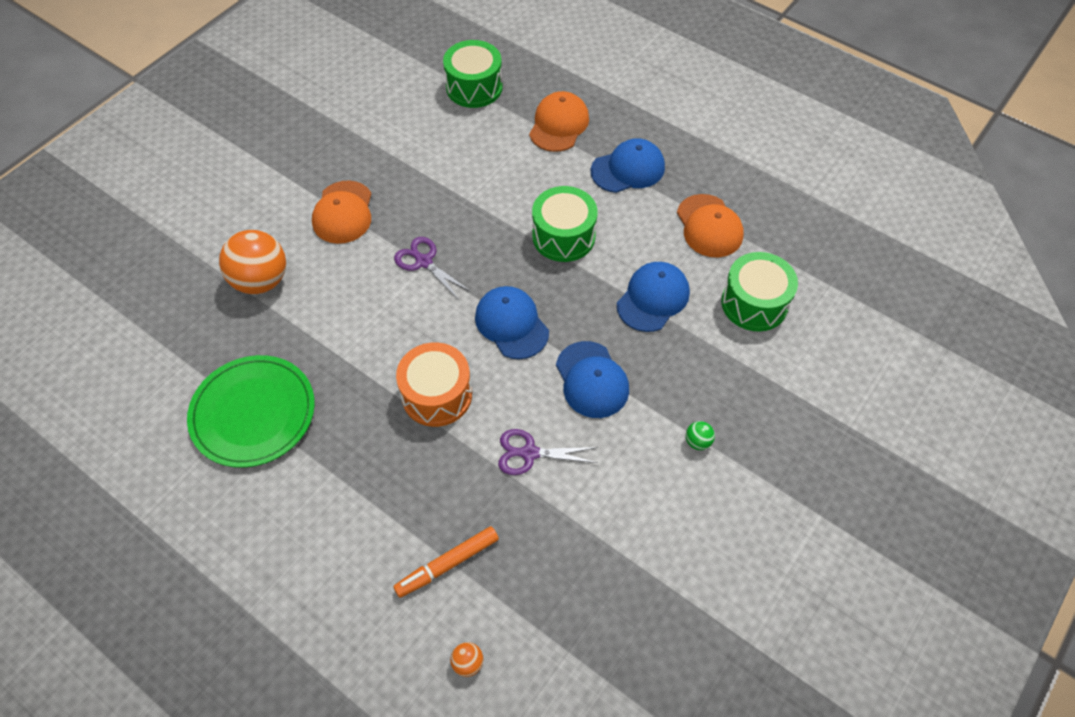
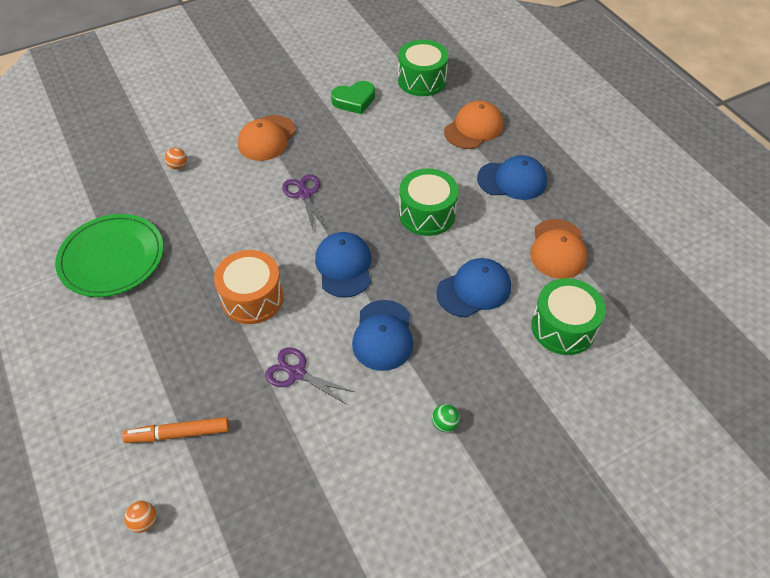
camera: 25 degrees right, 5 degrees down
(261, 280) = (178, 166): orange ball -> orange ball, size x0.41
(414, 135) = (354, 100): none -> green heart

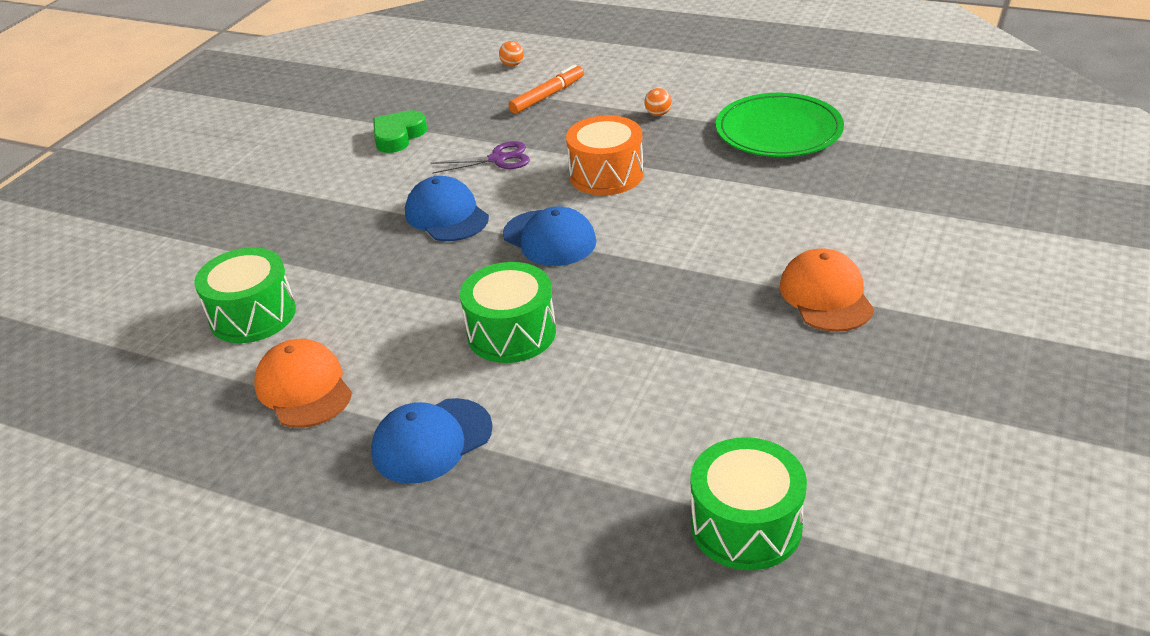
camera: 145 degrees right, 15 degrees down
(178, 166) = (866, 214): orange ball -> orange ball (658, 114)
(304, 194) = (684, 269): purple scissors -> none
(354, 100) = (798, 416): green heart -> green heart (398, 136)
(444, 424) = (331, 197): green ball -> none
(473, 128) = (564, 489): orange cap -> none
(474, 290) = (383, 294): blue cap -> none

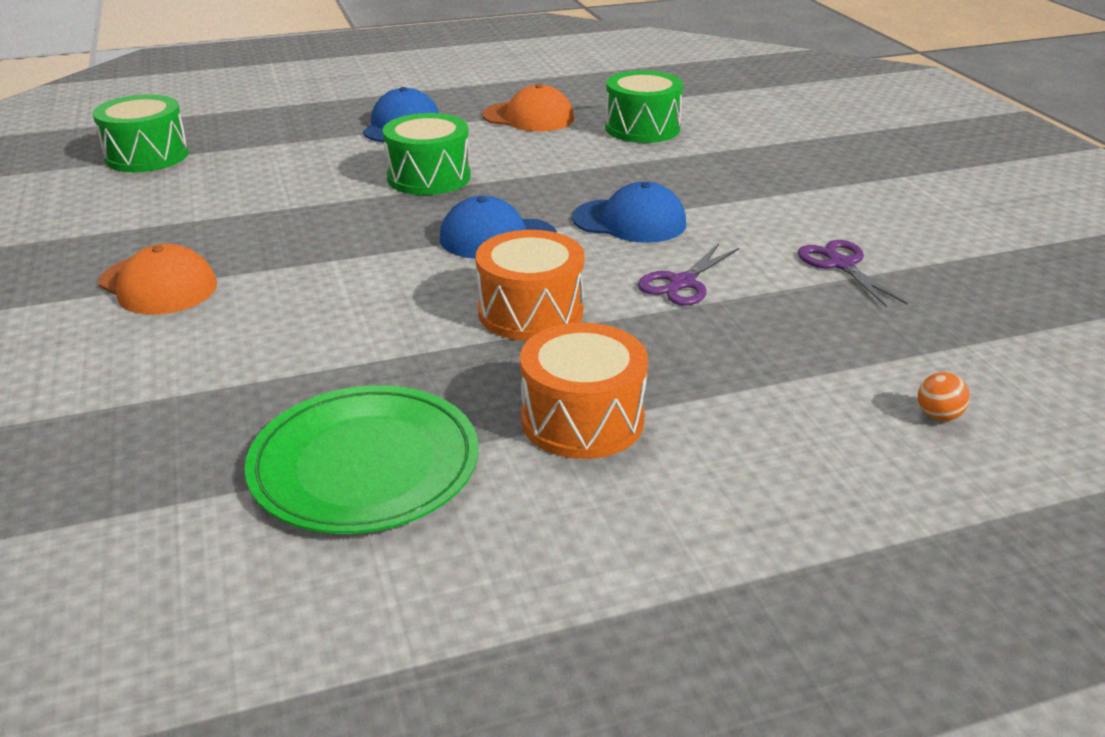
camera: 135 degrees right, 5 degrees down
(398, 136) = (841, 264): green heart -> purple scissors
(547, 96) = (784, 384): orange marker -> none
(658, 114) = (582, 420): orange ball -> orange drum

